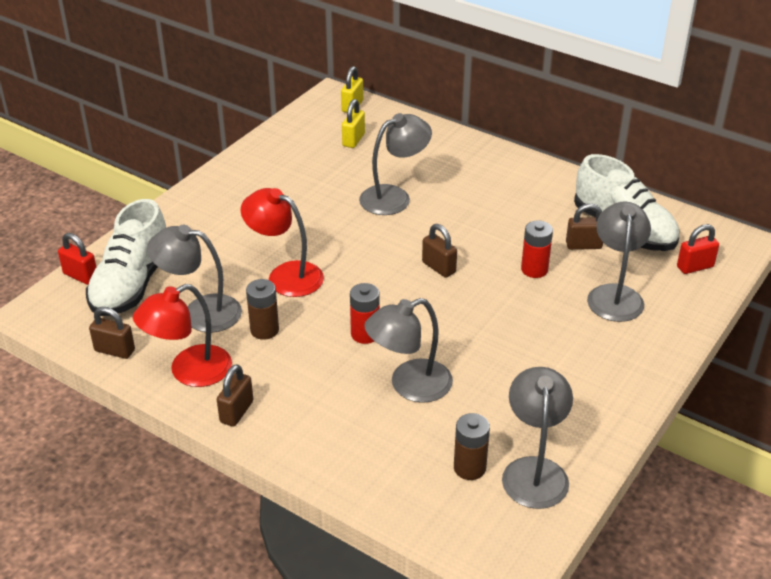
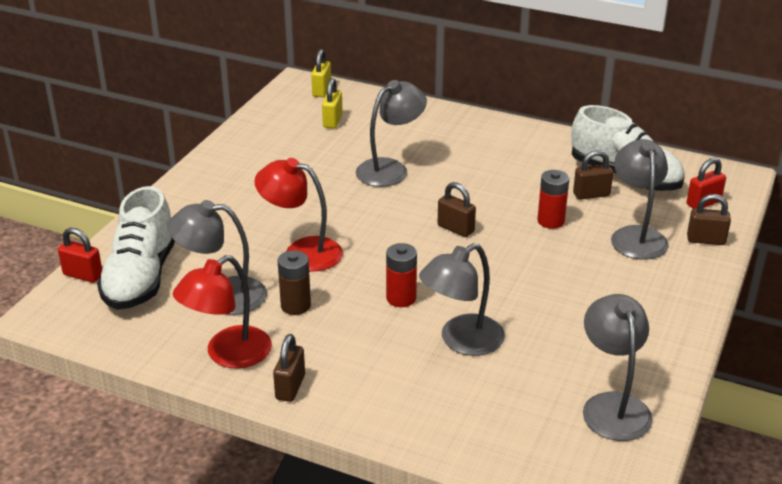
camera: 10 degrees left, 5 degrees down
(114, 350) = (141, 343): brown padlock -> brown padlock (706, 240)
(469, 468) = (547, 411): brown battery -> none

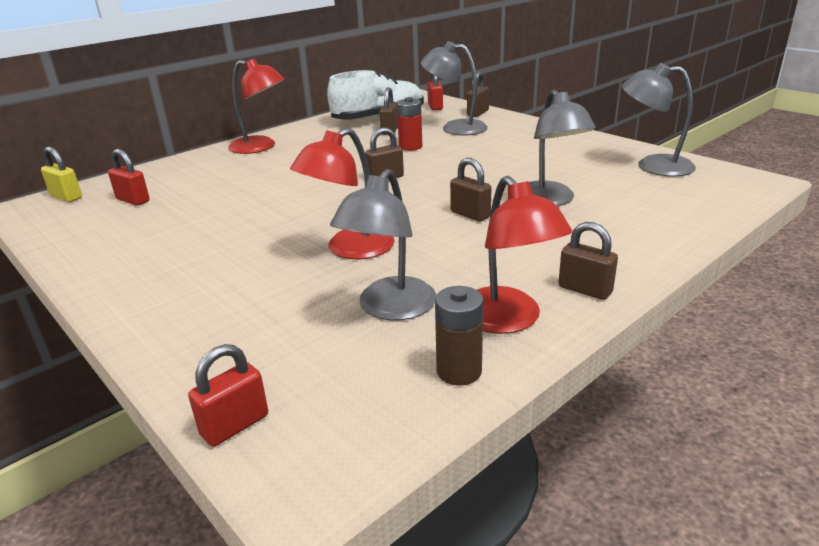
camera: 65 degrees left, 5 degrees down
(141, 277) = (294, 367): white shoe -> none
(295, 306) = (443, 266): brown battery -> brown battery (459, 371)
(332, 121) = (133, 200): yellow padlock -> red padlock
(390, 169) = (258, 188): grey lamp -> none
(401, 298) = (470, 214): red battery -> brown padlock
(485, 135) = (260, 147): none -> red lamp

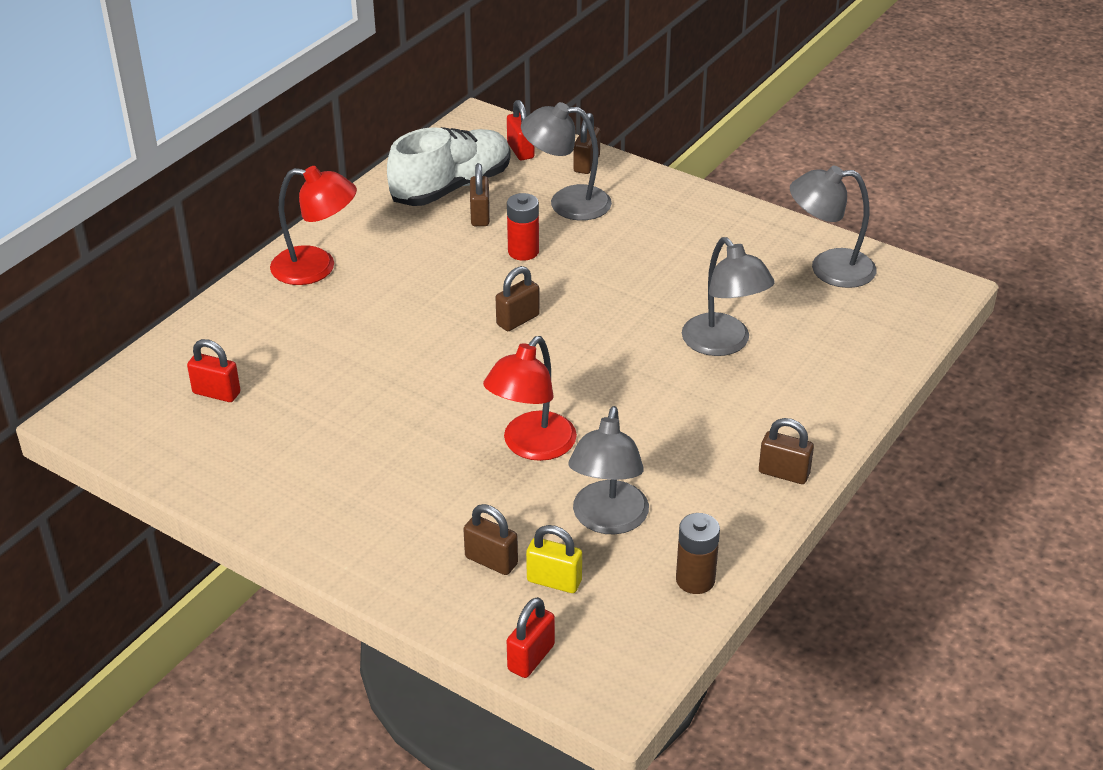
camera: 15 degrees left, 10 degrees up
(66, 197) = (120, 396): yellow padlock -> yellow padlock (554, 581)
(470, 214) = (642, 377): brown padlock -> brown padlock (491, 561)
(508, 320) = (722, 520): red lamp -> none

